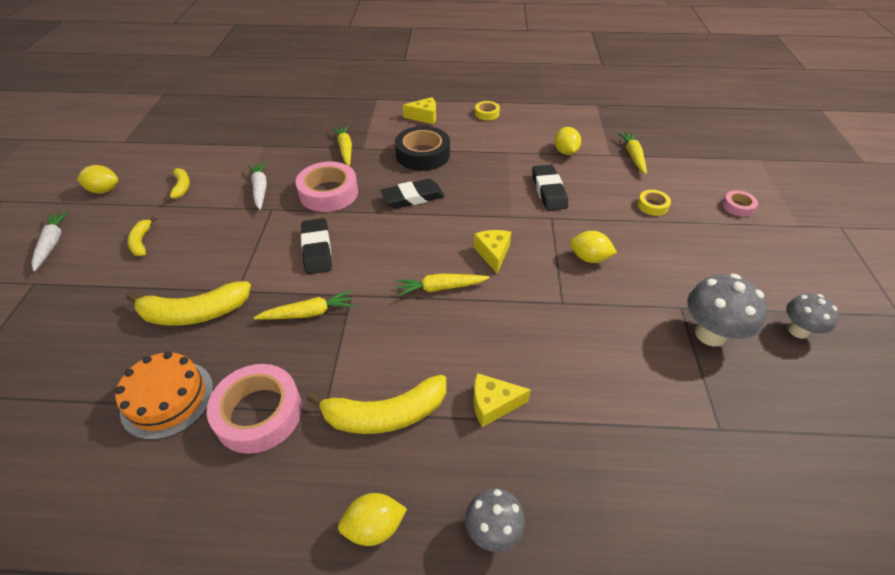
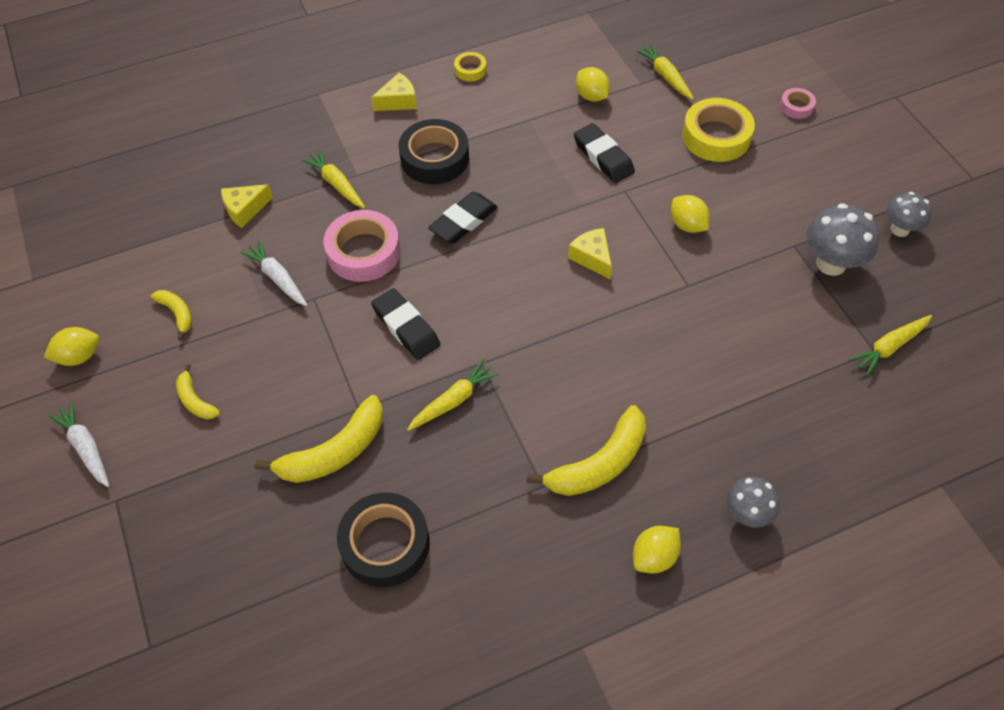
camera: 25 degrees left, 10 degrees up
(167, 399) = (385, 544): orange cake -> black tape
(259, 413) = (484, 515): pink tape -> none
(440, 288) = (565, 318): yellow carrot -> yellow carrot (889, 347)
(493, 404) = (685, 412): yellow cheese -> yellow cheese (245, 209)
(589, 258) = (687, 225): yellow lemon -> yellow lemon turned 60 degrees clockwise
(652, 206) = (716, 136): yellow tape -> yellow tape, size x2.00

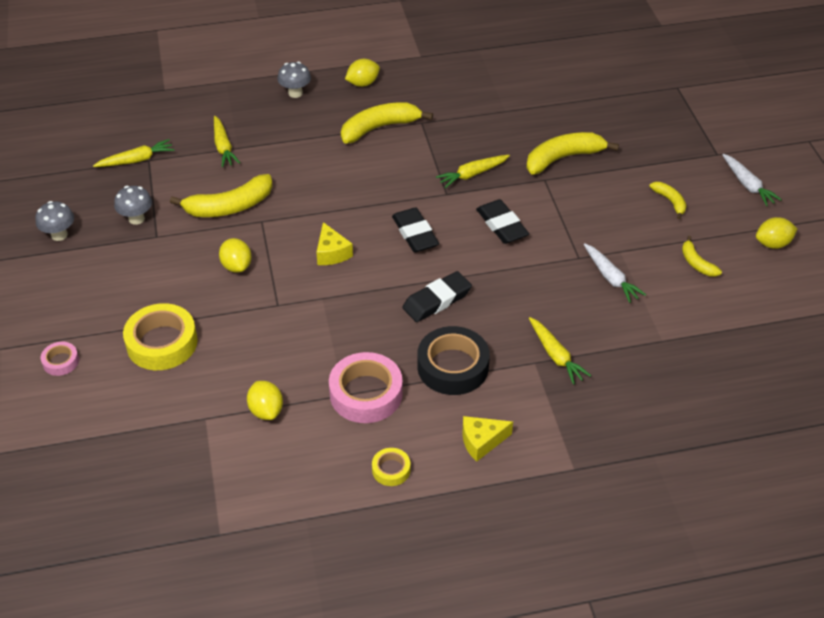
camera: 170 degrees left, 10 degrees down
(245, 209) = (647, 344): yellow cheese -> none
(363, 252) = (532, 288): pink tape -> pink tape (366, 394)
(385, 544) = (531, 110): black tape -> none
(603, 157) = (283, 340): black eraser -> black eraser (415, 234)
(665, 76) = (174, 421): yellow carrot -> yellow carrot (223, 147)
(735, 298) = (229, 206): none -> yellow banana
(831, 264) = (136, 219): grey mushroom -> grey mushroom, size x0.64

